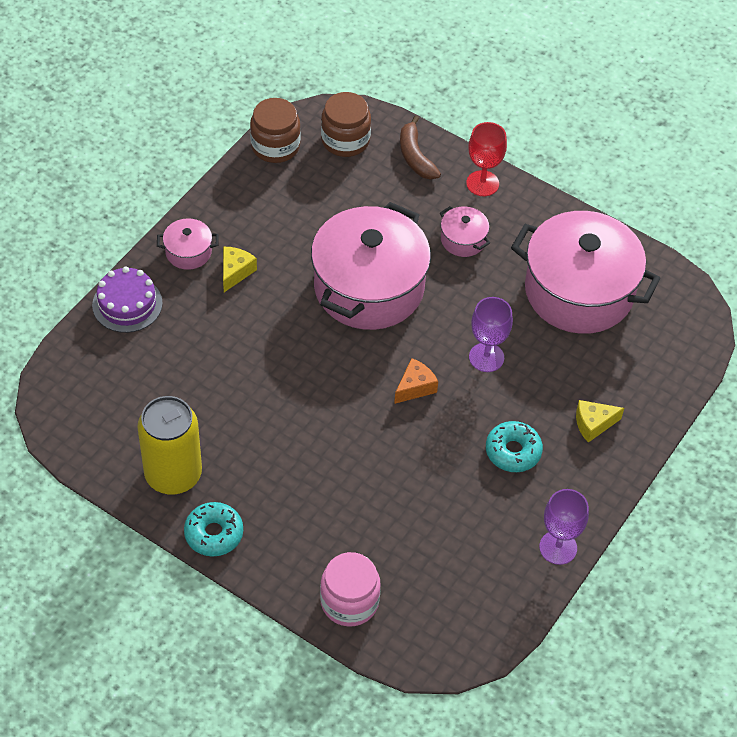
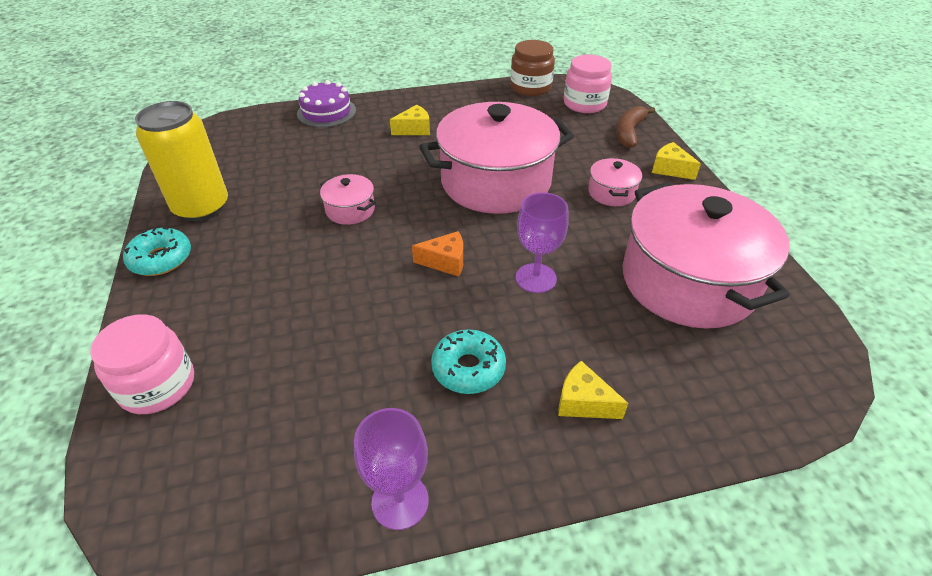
camera: 45 degrees right, 10 degrees down
(188, 252) = (400, 107): pink pot -> pink pot (350, 210)
(345, 140) = (584, 104): brown jar -> pink jar
(482, 183) = (670, 169): red goblet -> yellow cheese

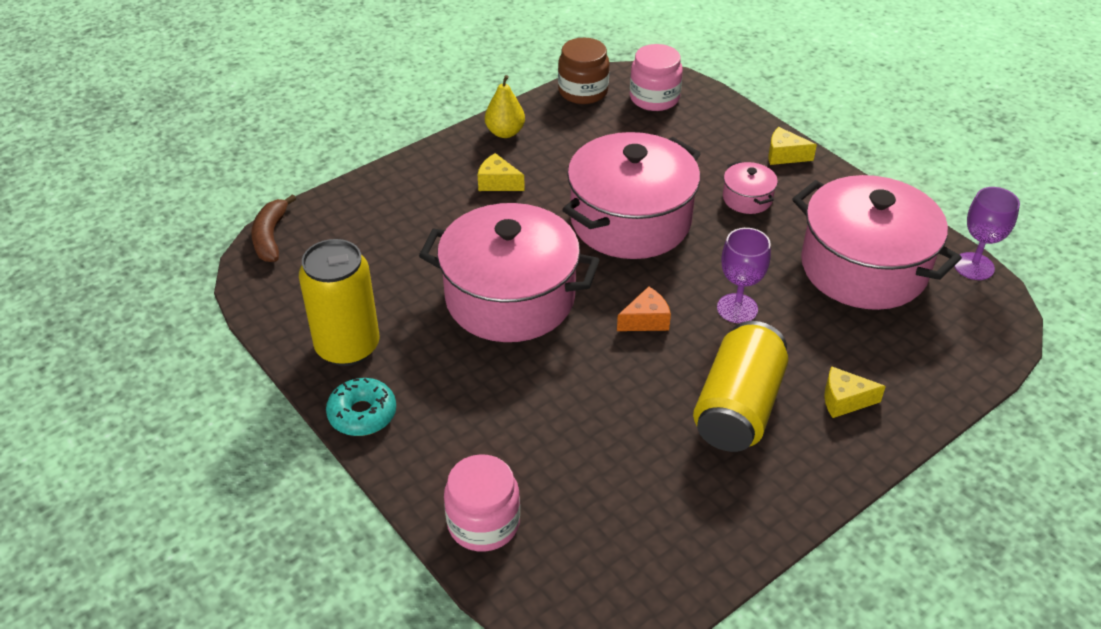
camera: 25 degrees left, 0 degrees up
(326, 112) = (378, 189): purple cake -> none
(350, 210) = (510, 298): pink pot -> pink pot, size x2.37
(400, 501) = (761, 524): purple goblet -> purple goblet (973, 266)
(414, 129) = (498, 183): yellow cheese -> yellow cheese turned 105 degrees counterclockwise
(449, 99) = (505, 132): none -> yellow pear
(468, 368) = (737, 407): turquoise donut -> yellow can
(629, 132) = (721, 122): brown banana -> brown banana (271, 236)

